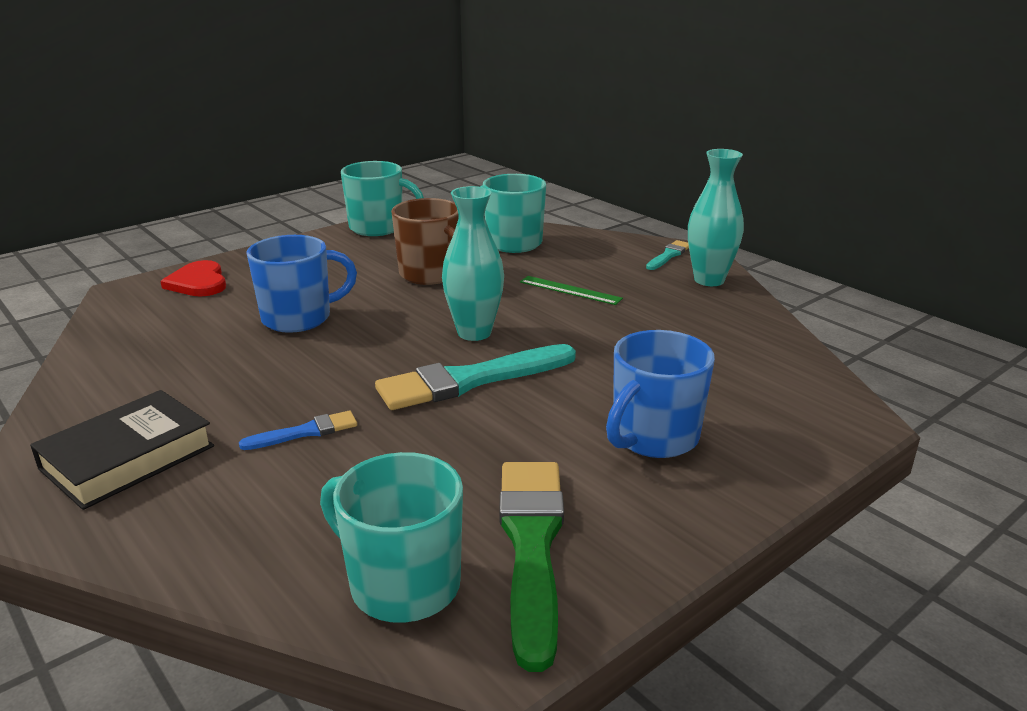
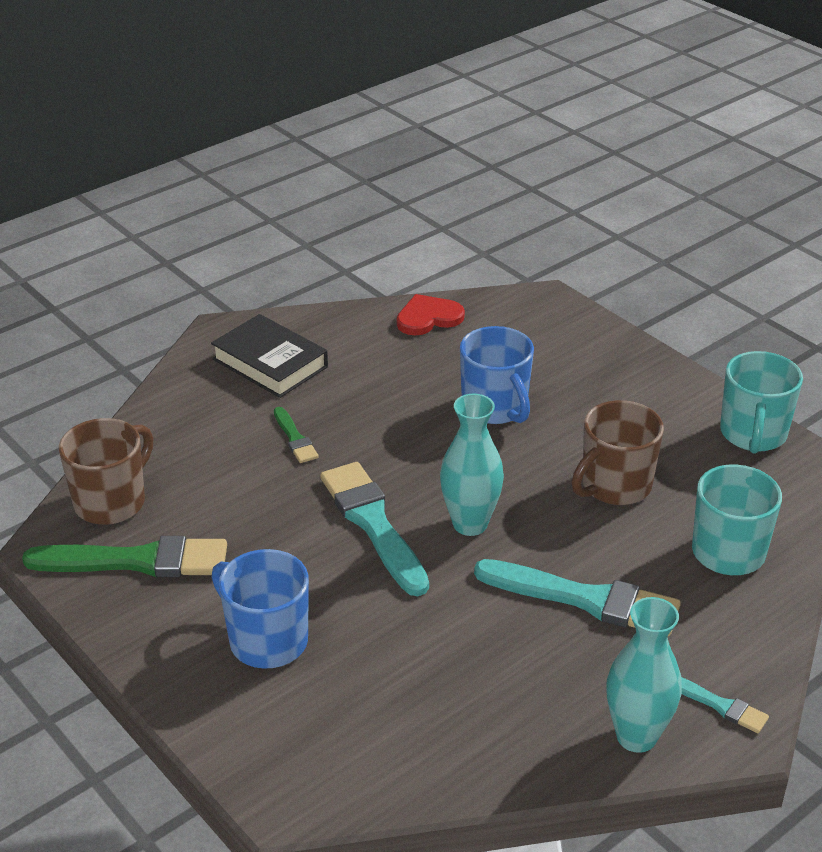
camera: 90 degrees right, 10 degrees up
(198, 282) = (570, 335): red heart -> red heart (428, 318)
(305, 432) = (295, 438): blue brush -> green brush
(402, 584) = (112, 502): turquoise mug -> brown mug
(570, 290) = (585, 599): green ruler -> turquoise brush

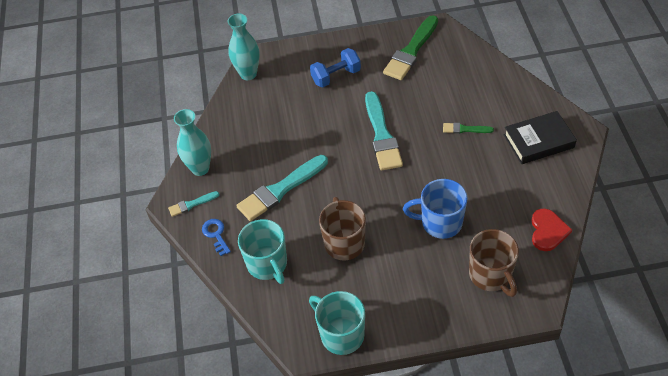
camera: 125 degrees right, 15 degrees up
(112, 502) = (457, 52): brown mug -> brown mug (491, 275)
(266, 640) = (336, 76): blue mug -> blue dumbbell
(373, 524) = (382, 135): turquoise brush -> turquoise brush turned 75 degrees clockwise
(470, 524) = (357, 170): turquoise vase -> turquoise vase (248, 74)
(742, 639) = (216, 235): none -> blue key

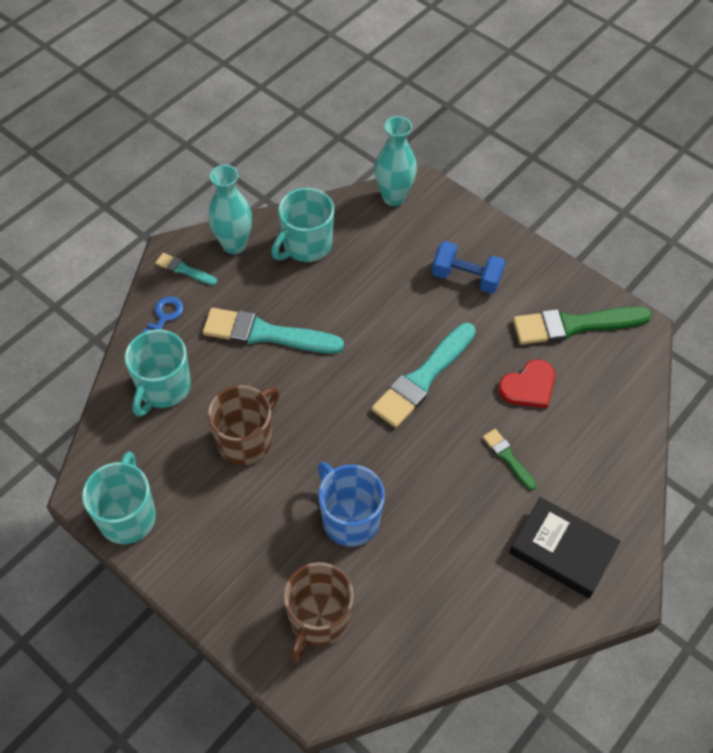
camera: 45 degrees right, 5 degrees up
(238, 134) = (306, 245): none -> turquoise mug
(548, 231) = (433, 645): red heart -> red heart (529, 386)

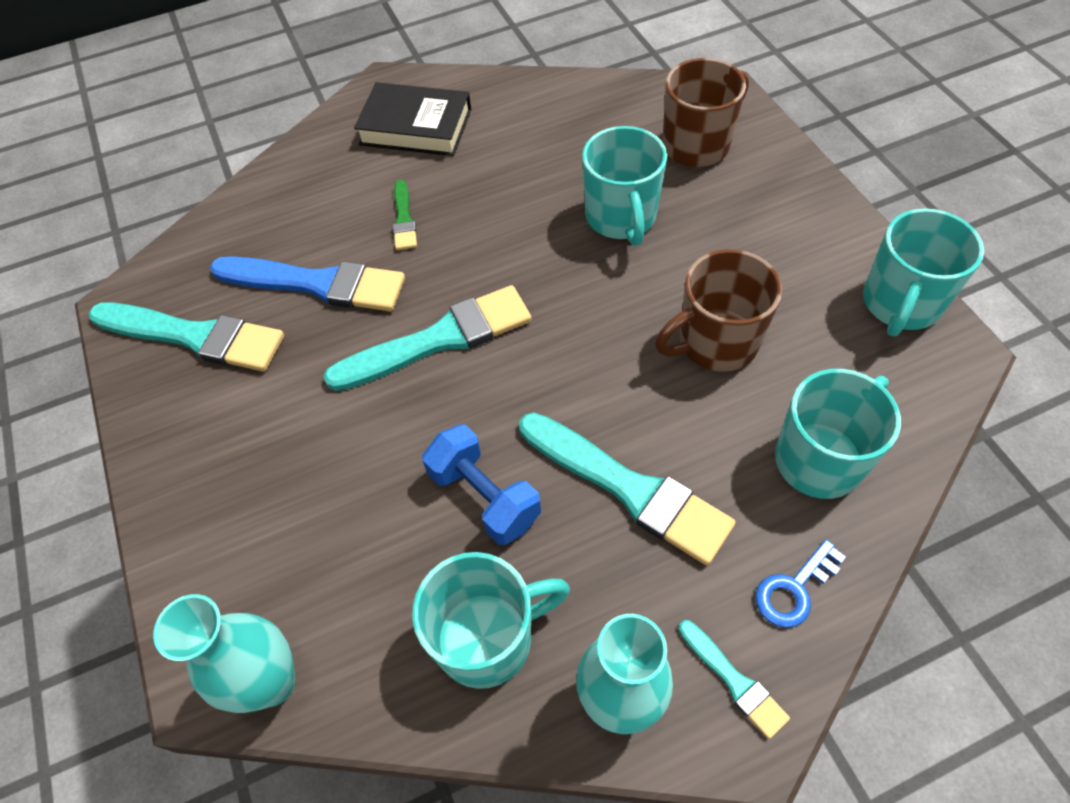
camera: 150 degrees left, 0 degrees up
(349, 519) = (621, 218): blue mug -> turquoise mug
(466, 278) = (275, 463): blue dumbbell -> blue dumbbell (484, 496)
(529, 386) = (317, 284): red heart -> blue brush
(562, 550) = (416, 127): black book -> black book turned 45 degrees counterclockwise
(574, 325) = (195, 336): green brush -> turquoise brush

